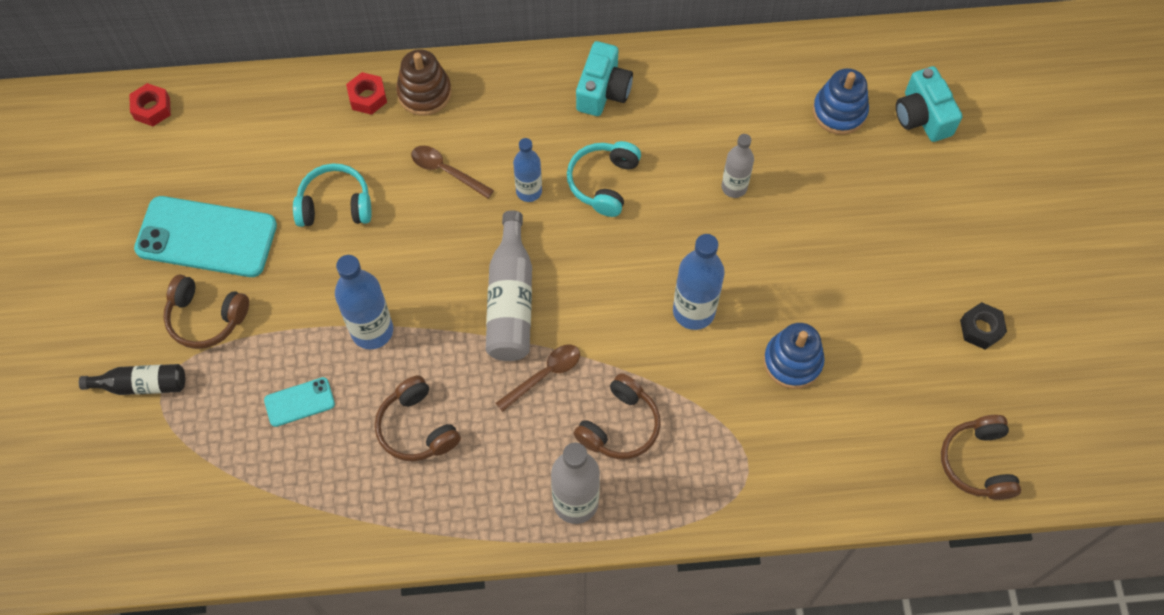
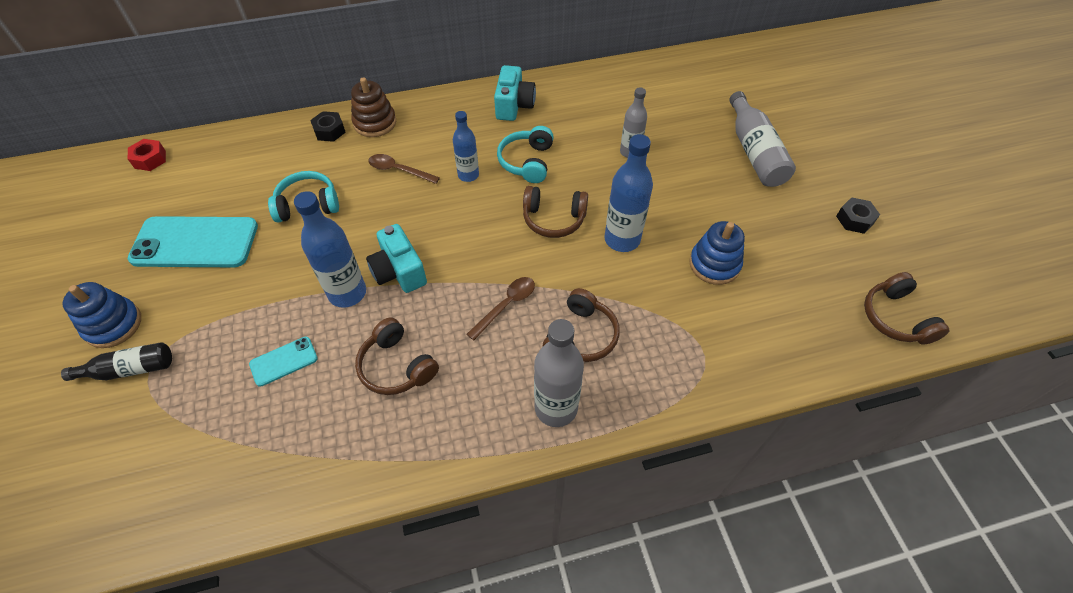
camera: 10 degrees left, 10 degrees down
(206, 317) = (194, 304): brown headphones -> brown headphones (553, 219)
(367, 97) = (329, 131): red nut -> black nut
(510, 300) = (466, 253): grey bottle -> grey bottle (754, 152)
(839, 111) = (693, 97): blue stacking toy -> blue stacking toy (113, 325)
(922, 116) = (754, 92): turquoise camera -> turquoise camera (399, 271)

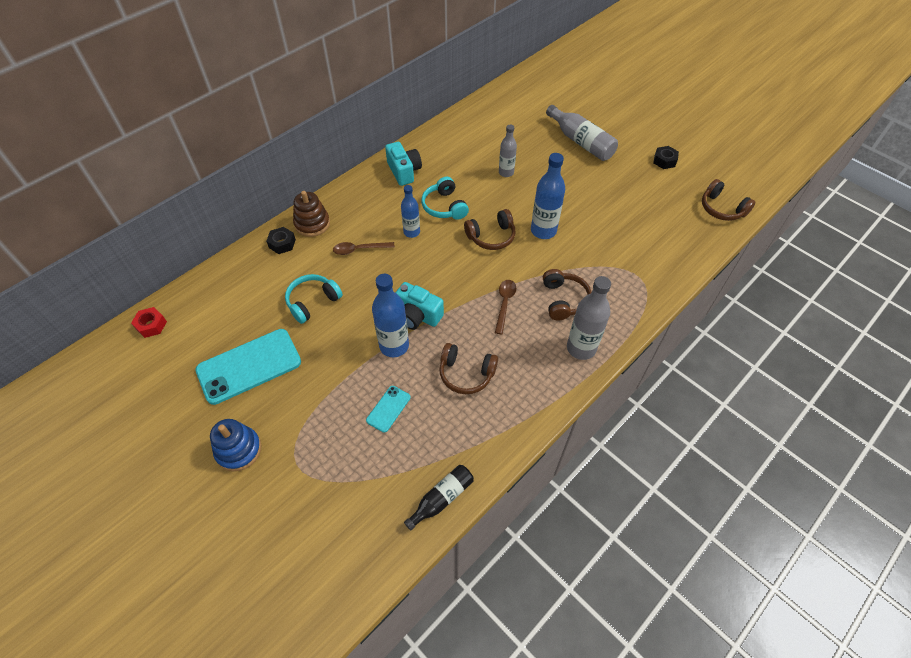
camera: 30 degrees left, 0 degrees up
(129, 369) = (281, 471): black bottle -> black bottle (442, 498)
(714, 264) = (607, 222): blue stacking toy -> none

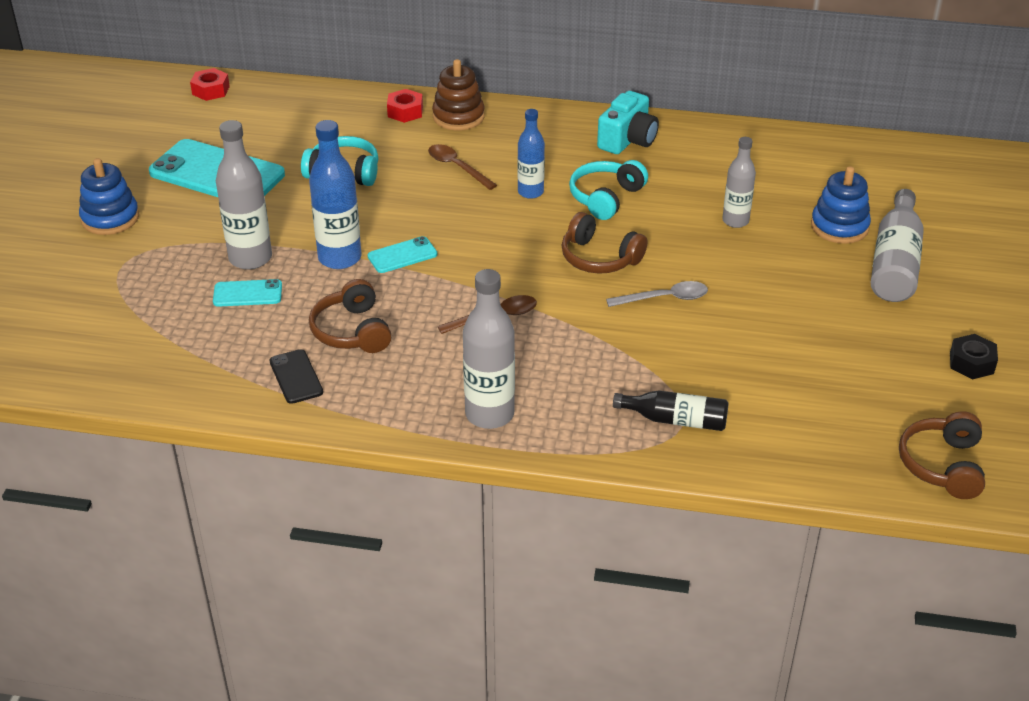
camera: 55 degrees right, 15 degrees down
(282, 243) = (405, 112): black nut -> red nut
(354, 390) = (250, 258): none -> grey bottle
(417, 315) = (402, 255): turquoise camera -> turquoise phone
(442, 498) = (162, 386): black bottle -> black bottle (675, 420)
(486, 421) = (296, 377): none -> black phone
(540, 142) = (839, 226): none -> blue stacking toy
(543, 231) = (664, 298): blue bottle -> grey spoon
(563, 300) = (557, 366): brown headphones -> none

